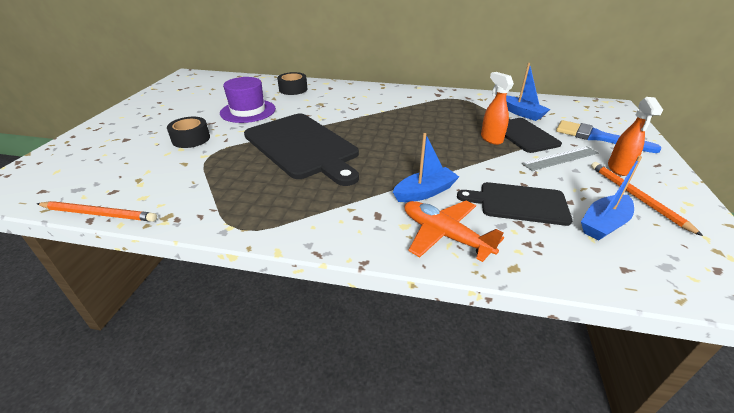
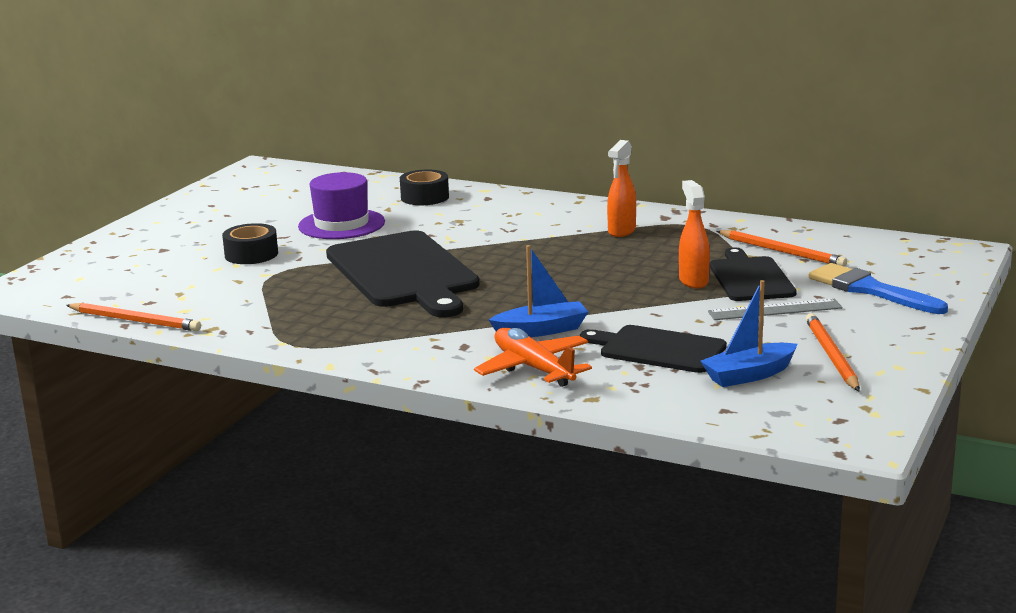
camera: 15 degrees right, 15 degrees down
(521, 113) = (782, 251): blue boat -> orange pencil
(618, 169) = (849, 327): orange spray bottle -> orange spray bottle (621, 231)

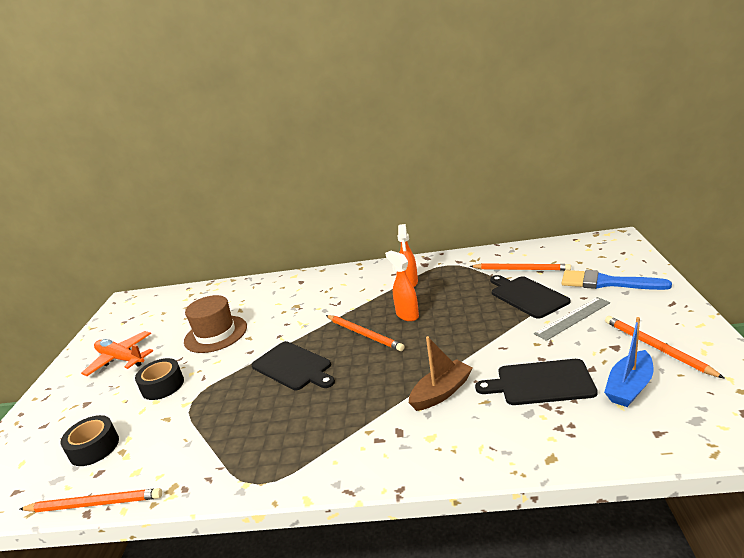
camera: 20 degrees left, 5 degrees up
(341, 224) = (216, 334): purple hat -> brown hat
(404, 273) = (293, 366): black cutting board -> black cutting board, size x0.58
(424, 197) = (258, 293): black tape -> black tape (94, 447)
(511, 265) = (364, 334): none -> orange pencil
(533, 368) = (474, 438): orange plane -> orange plane (121, 359)
(541, 330) = (441, 392): blue boat -> brown boat
(693, 281) = (495, 310): orange spray bottle -> orange spray bottle (407, 315)

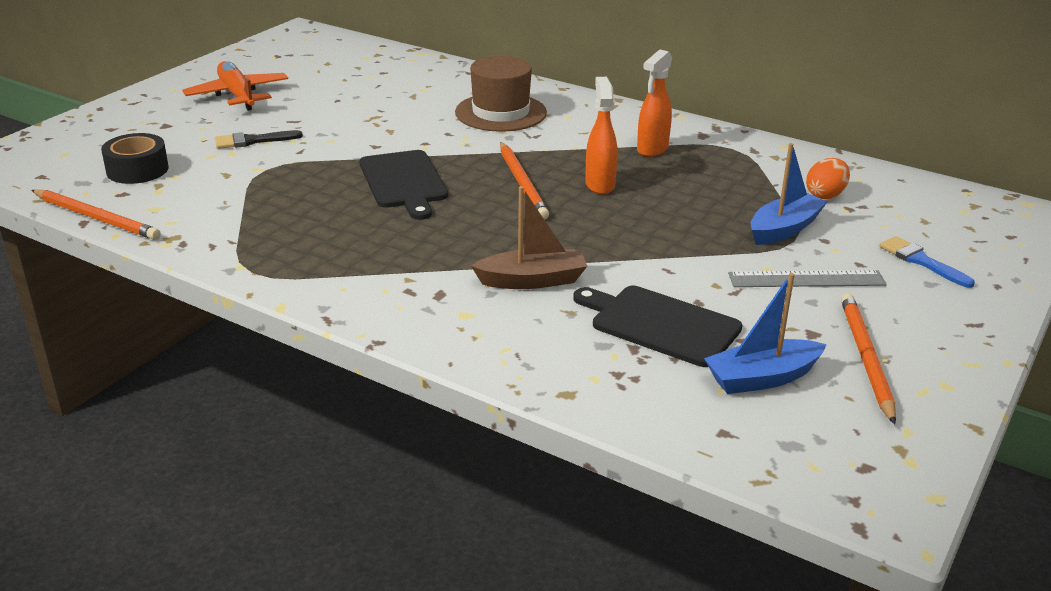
camera: 25 degrees right, 5 degrees up
(163, 386) = (252, 141): black tape -> black brush
(216, 334) = (359, 111): brown hat -> brown hat (500, 112)
(521, 269) = (825, 195): orange pencil -> orange egg
(527, 296) = (784, 229): black cutting board -> blue boat
(606, 282) = (921, 261): blue brush -> blue brush, size x0.59

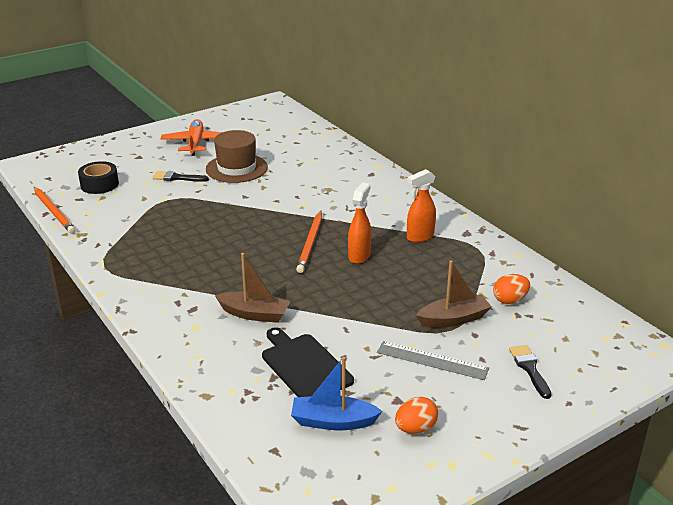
camera: 25 degrees right, 0 degrees up
(404, 182) = (239, 226): black cutting board -> none
(500, 112) = (344, 187): brown hat -> brown hat (236, 168)
(784, 229) = (453, 319): blue boat -> brown boat
(865, 358) = (415, 428): orange pencil -> orange egg
(921, 261) = (529, 369): blue brush -> black brush

